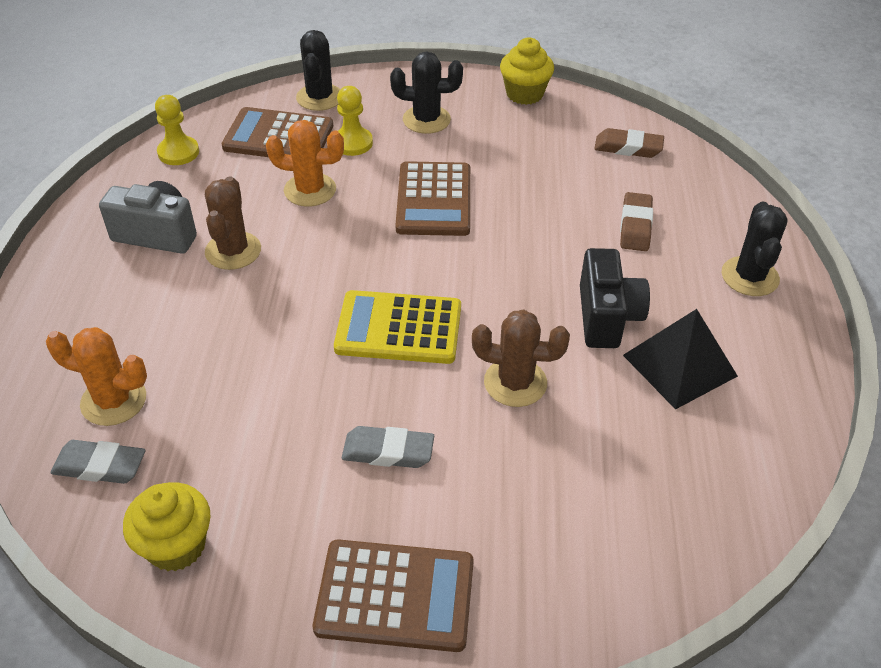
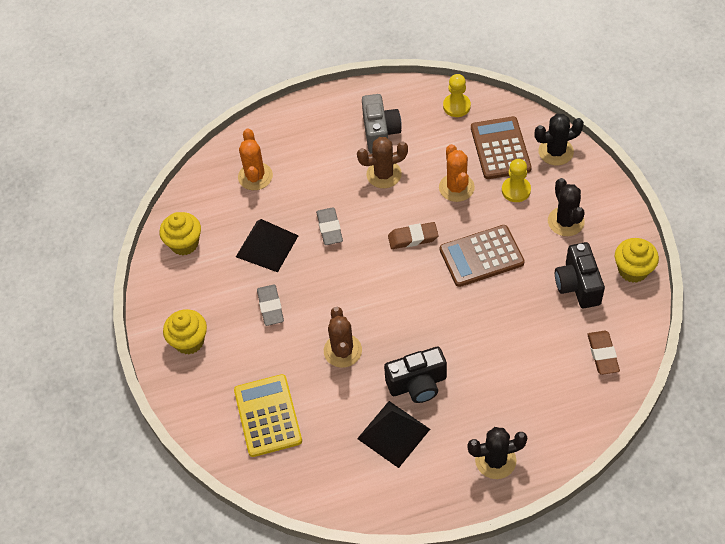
camera: 75 degrees right, 10 degrees up
(100, 466) = (215, 192): grey eraser -> grey eraser (329, 228)
(264, 423) = (267, 246): none -> black pyramid
(395, 595) = (189, 341): brown calculator -> yellow cupcake
(398, 328) = (359, 279): yellow calculator -> yellow calculator (267, 416)
(523, 137) = (577, 285): none -> black camera
(635, 226) = (514, 380): brown eraser -> brown eraser (413, 238)

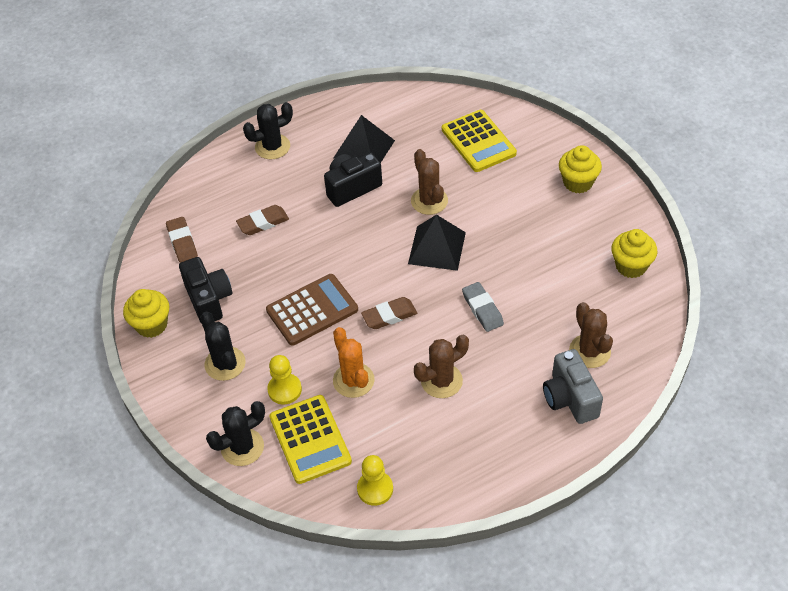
camera: 165 degrees right, 5 degrees down
(255, 176) = (589, 351): orange cactus -> brown cactus
(267, 246) = (542, 279): black pyramid -> black pyramid (437, 248)
(270, 307) = (513, 224): grey eraser -> none
(380, 133) = (461, 433): grey camera -> grey camera (569, 398)
(500, 148) = (310, 439): brown calculator -> yellow calculator
(517, 360) = (263, 223): none -> brown eraser

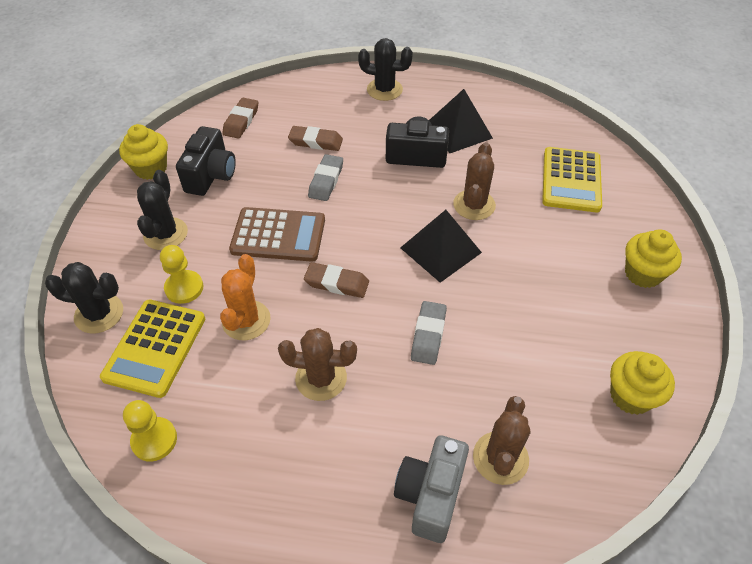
camera: 35 degrees right, 0 degrees up
(304, 248) = (326, 181): none -> grey eraser

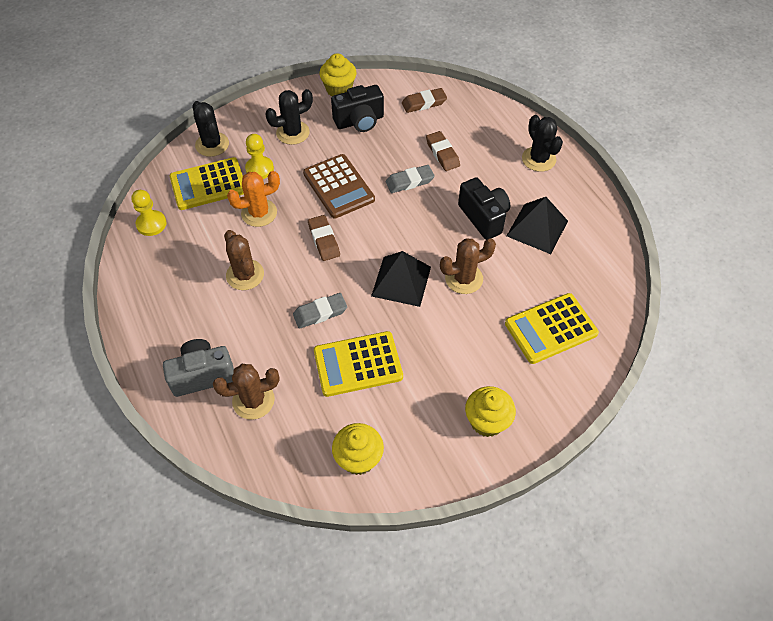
camera: 55 degrees right, 5 degrees up
(516, 337) = (358, 364): none -> yellow calculator

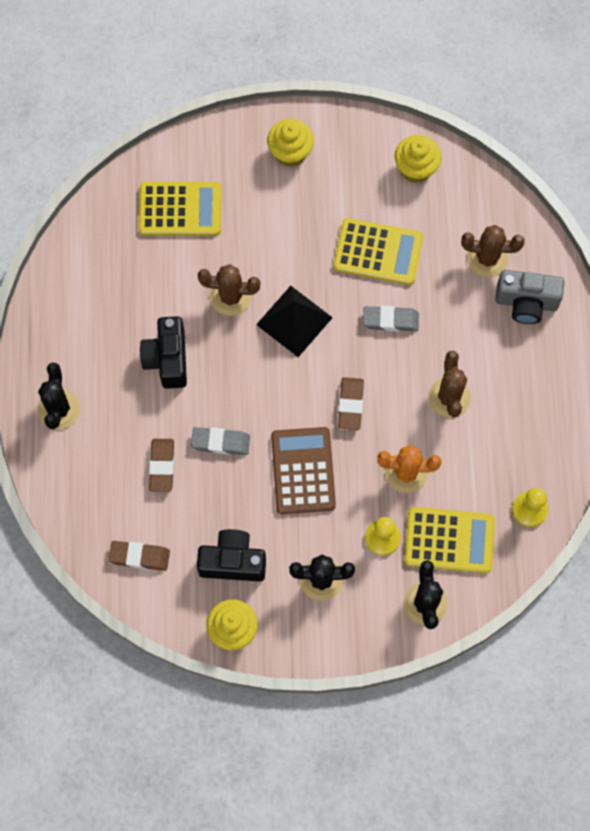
camera: 155 degrees left, 15 degrees up
(537, 228) = (120, 321): black pyramid -> none

